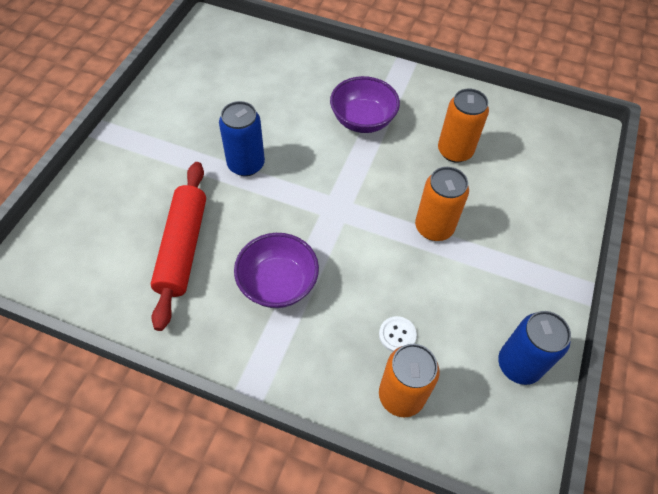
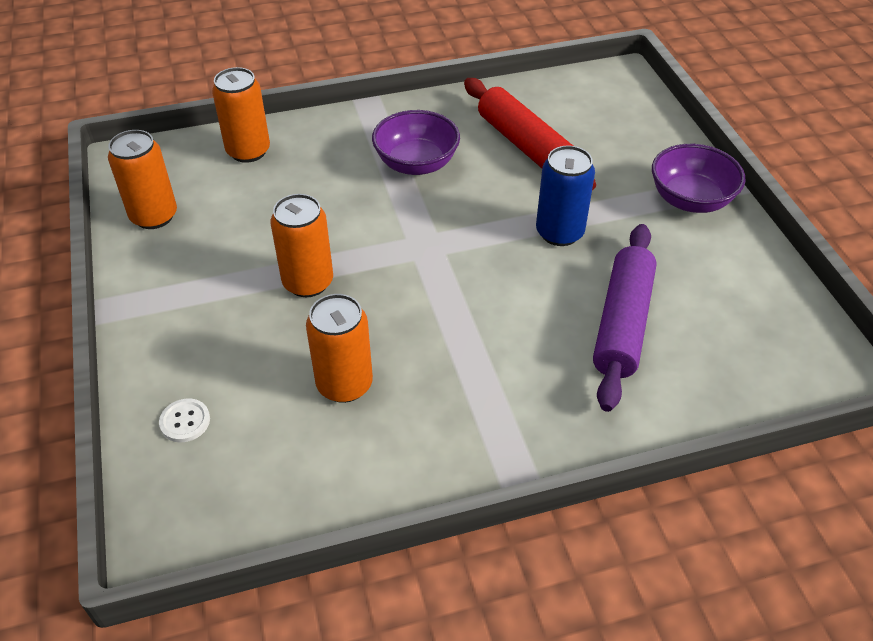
camera: 145 degrees right, 10 degrees down
(278, 96) = (623, 324): none -> purple rolling pin
(362, 120) = (492, 355): purple bowl -> purple bowl (690, 200)
(397, 335) = (280, 183): white button -> white button (185, 421)
(519, 365) = (154, 216): blue can -> orange can

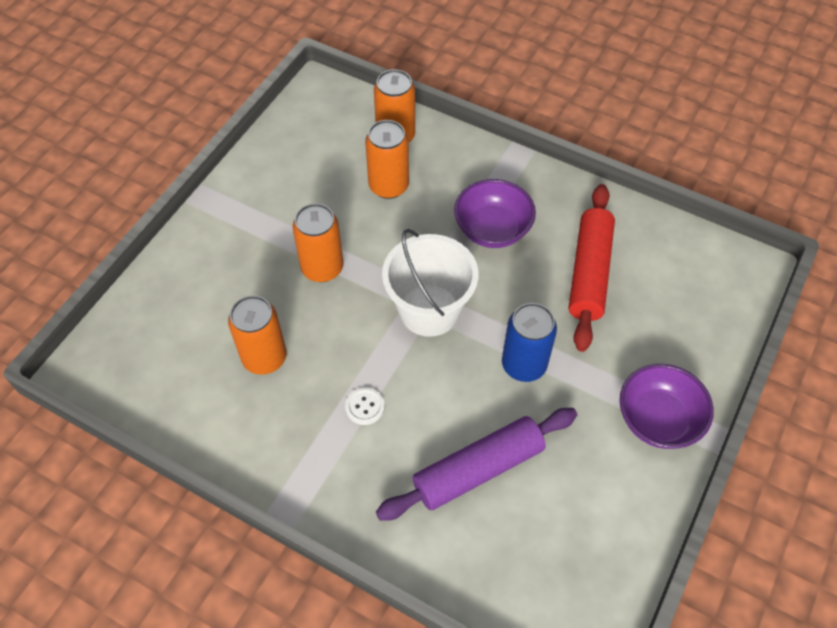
camera: 45 degrees right, 10 degrees up
(154, 216) = (289, 146): orange can -> orange can (388, 186)
(185, 421) = (162, 306): white button -> white button (365, 407)
(440, 248) = (429, 310): none -> white bucket

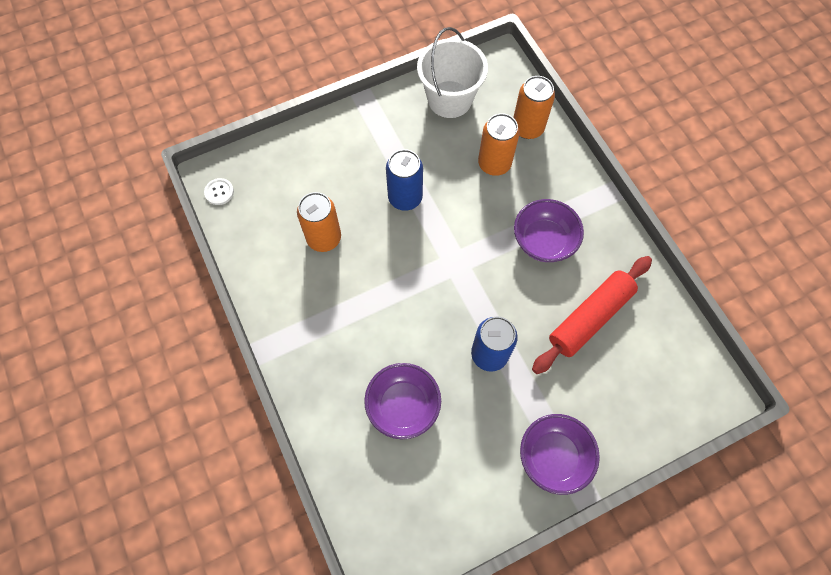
camera: 35 degrees right, 10 degrees up
(322, 268) = (405, 198): orange can -> blue can
(365, 407) = (362, 313): white button -> white button (219, 192)
(429, 310) = (454, 273): white bucket -> white bucket (450, 99)
(478, 470) = (403, 406): purple rolling pin -> purple bowl

